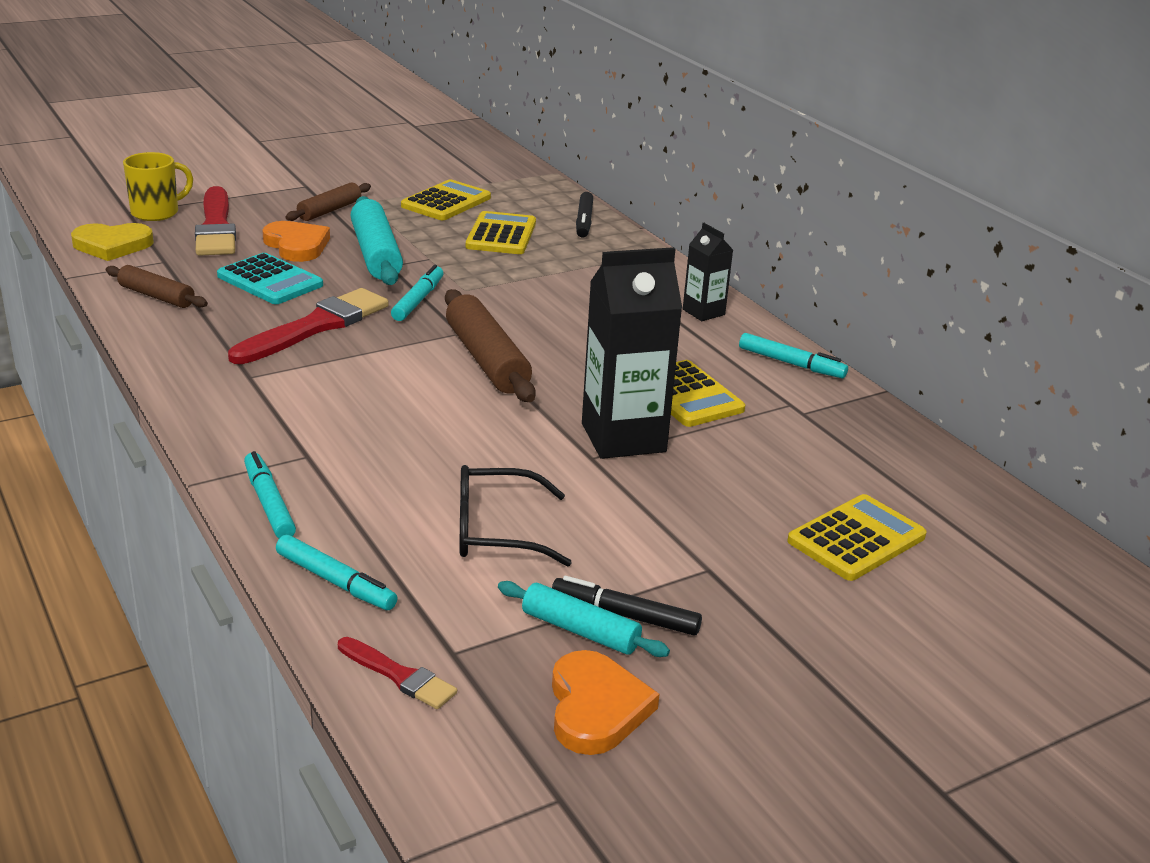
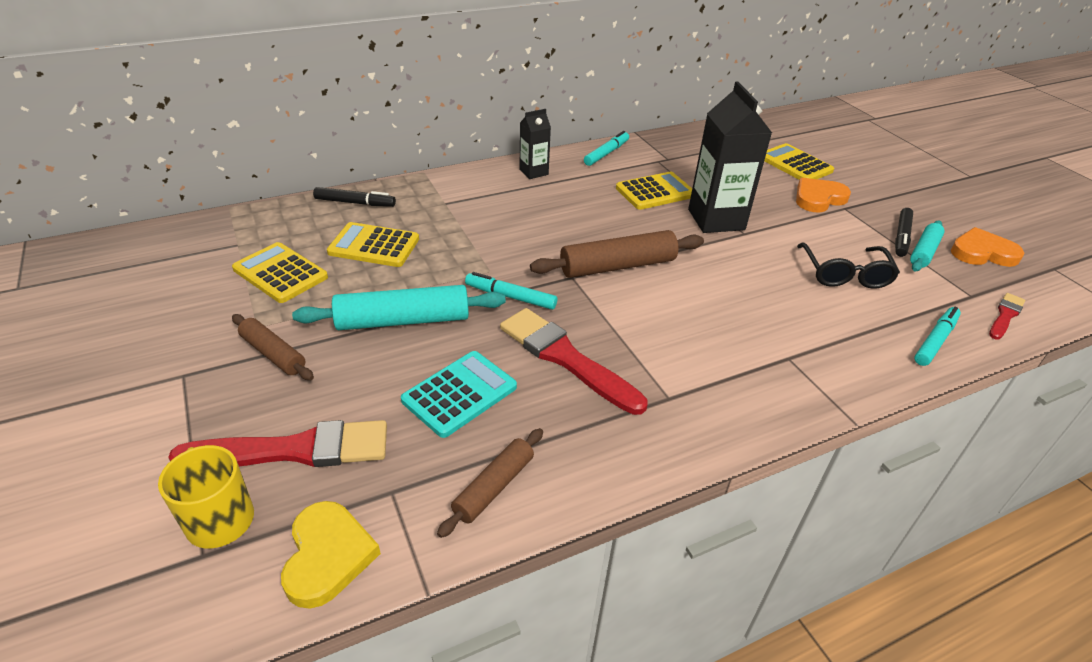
camera: 85 degrees left, 10 degrees up
(269, 503) = (862, 376): turquoise marker -> none
(297, 245) = (368, 377): orange heart -> orange heart (818, 198)

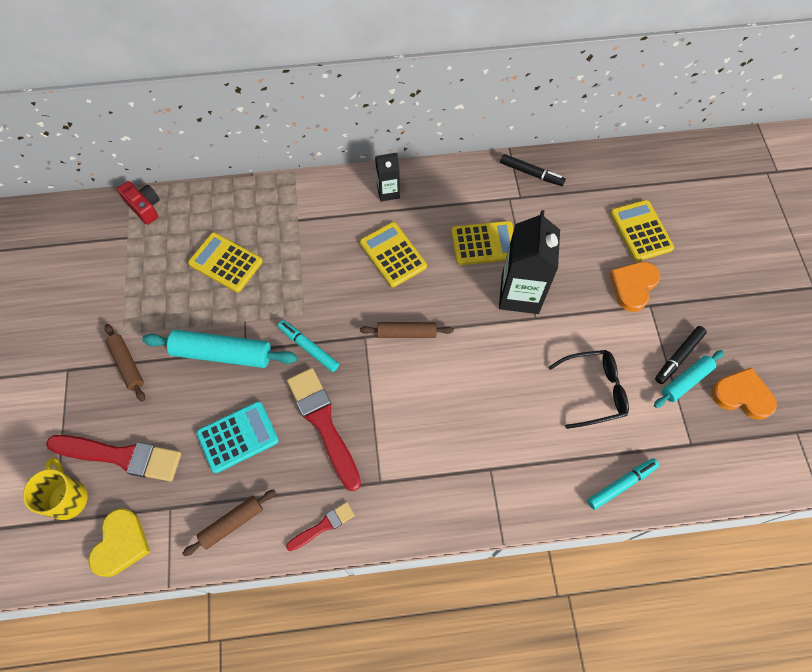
camera: 20 degrees right, 25 degrees up
(253, 218) = (144, 207): none -> red camera
(280, 273) = (150, 279): yellow calculator -> yellow calculator (393, 255)
(355, 203) = (226, 203): black marker -> black marker (531, 173)
(606, 153) = (466, 177): turquoise marker -> none
(617, 266) = (406, 333): brown rolling pin -> brown rolling pin, size x0.61
(818, 198) = (633, 286): orange heart -> orange heart turned 45 degrees counterclockwise
(845, 274) = (594, 391): black glasses -> black glasses turned 120 degrees counterclockwise
(1005, 315) = (704, 474): red brush -> red brush (323, 526)

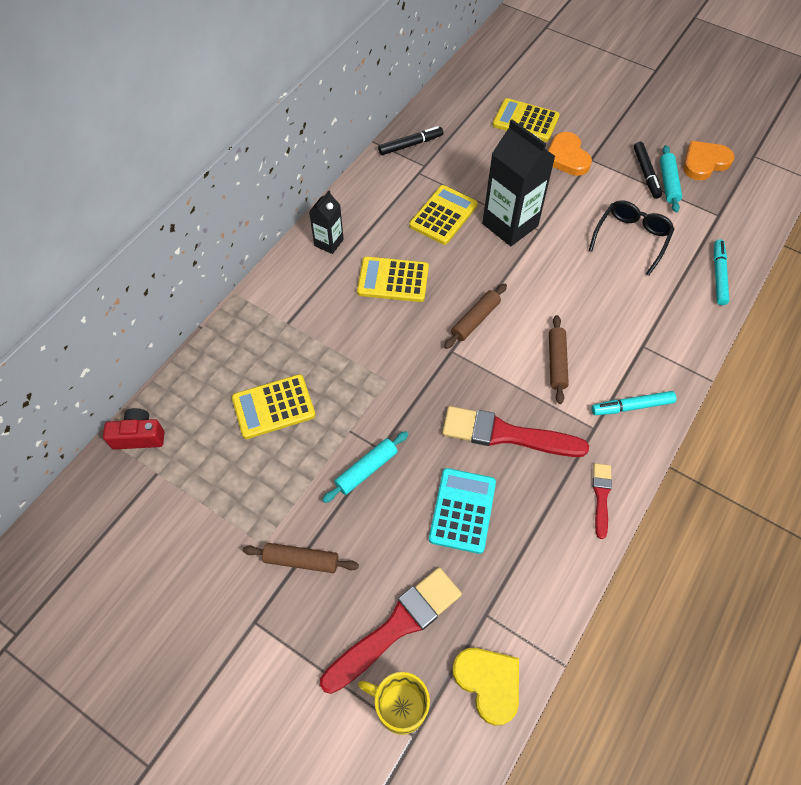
camera: 50 degrees left, 5 degrees down
(222, 353) = (366, 469): turquoise rolling pin -> turquoise rolling pin, size x0.61
(232, 523) = (543, 569): brown rolling pin -> brown rolling pin (556, 362)
(308, 348) = (424, 398): turquoise marker -> turquoise marker (632, 406)

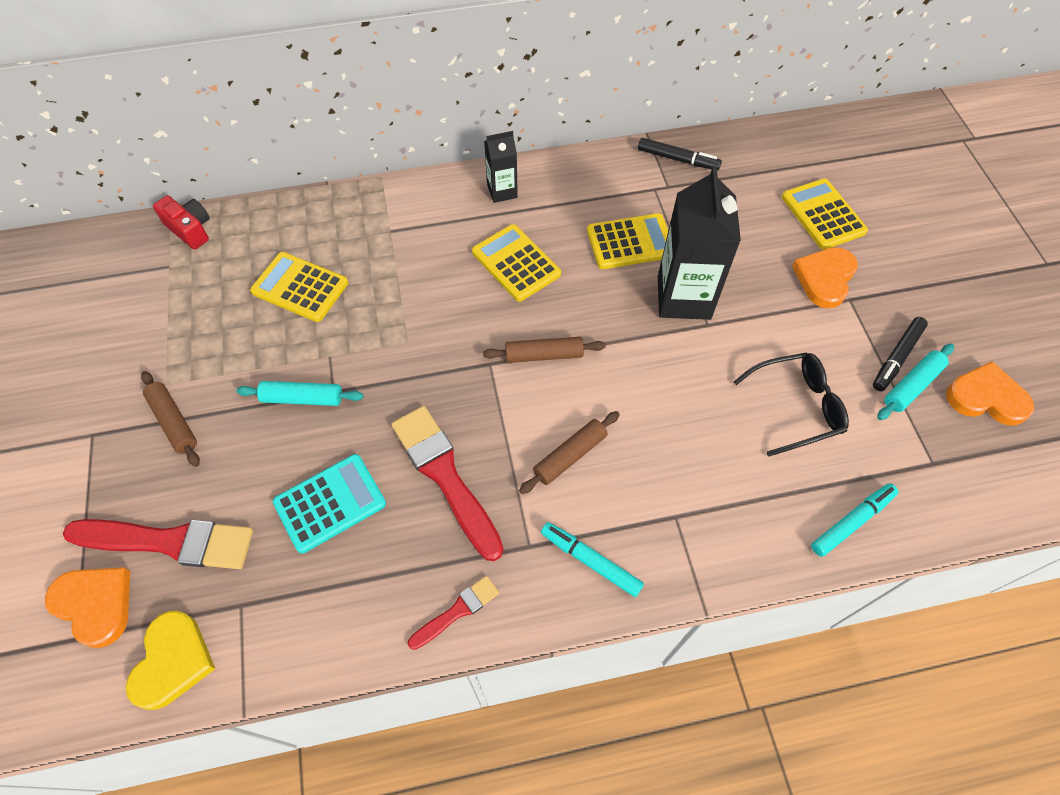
camera: 45 degrees right, 0 degrees up
(399, 706) = (95, 604): yellow mug -> orange heart

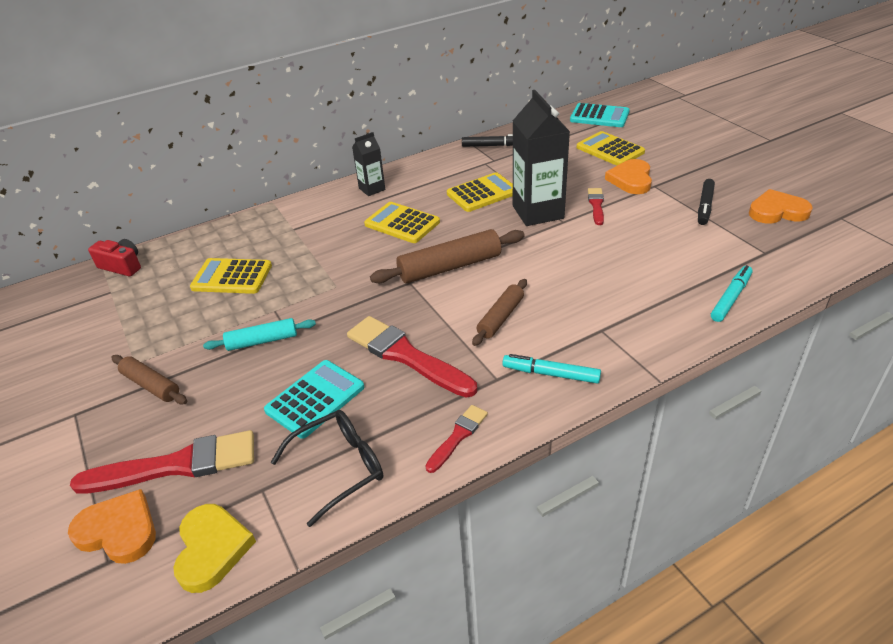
camera: 15 degrees left, 20 degrees down
(544, 355) = (450, 267): brown rolling pin -> brown rolling pin, size x1.64
(760, 309) = (596, 205): none -> red brush
(797, 407) = (653, 248): black glasses -> black glasses (339, 467)
(838, 146) = (599, 116): none -> turquoise calculator
(911, 386) = (724, 218): turquoise rolling pin -> none

